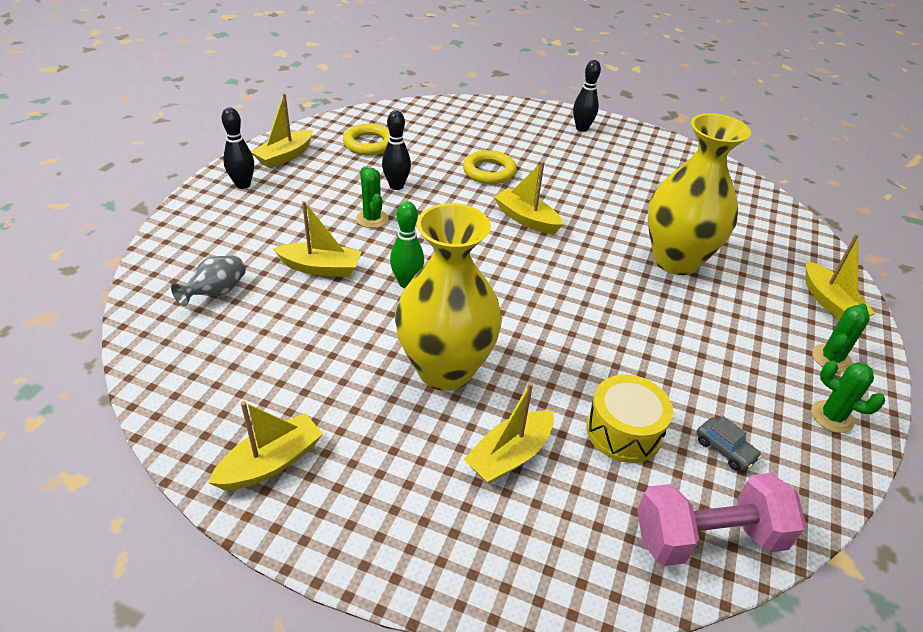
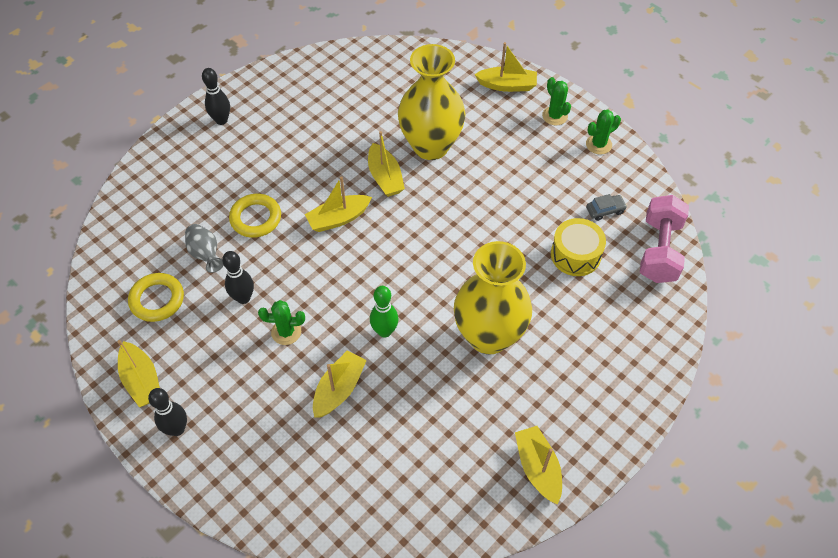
camera: 65 degrees left, 15 degrees up
(216, 293) = (339, 478): grey vase -> grey vase (205, 254)
(509, 456) = (575, 325): yellow boat -> yellow boat (385, 177)

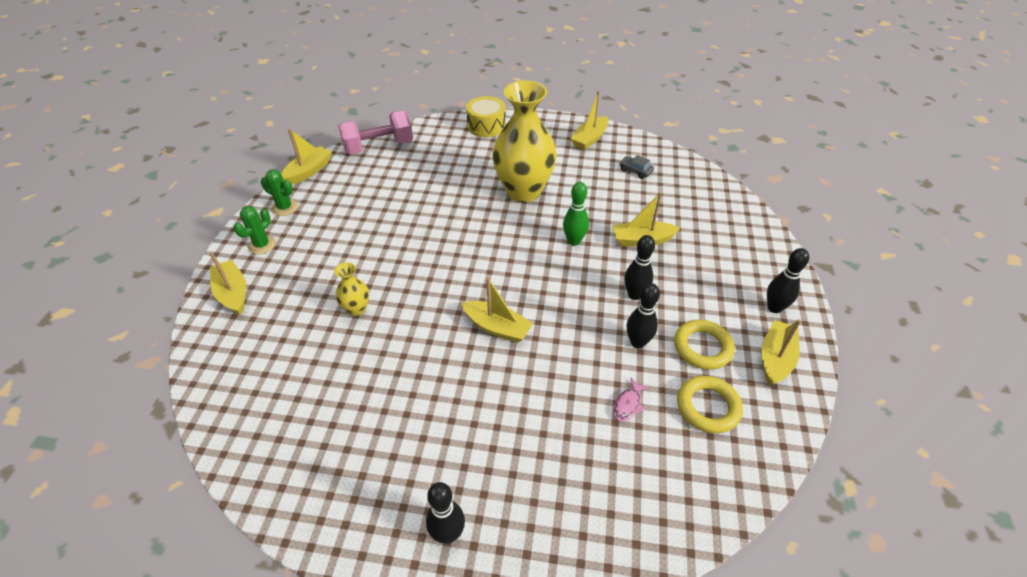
camera: 125 degrees left, 10 degrees down
(205, 254) = (628, 404): grey vase -> pink fish
(256, 218) = (552, 392): yellow ring -> yellow ring (702, 347)
(286, 332) = (634, 295): green cactus -> black bowling pin
(385, 177) = (421, 321): yellow boat -> yellow boat (308, 171)
(431, 146) = (357, 309): yellow vase -> yellow vase, size x0.43
(575, 255) = (415, 179): yellow drum -> yellow drum (486, 126)
(605, 210) = (359, 181): grey car -> grey car (635, 171)

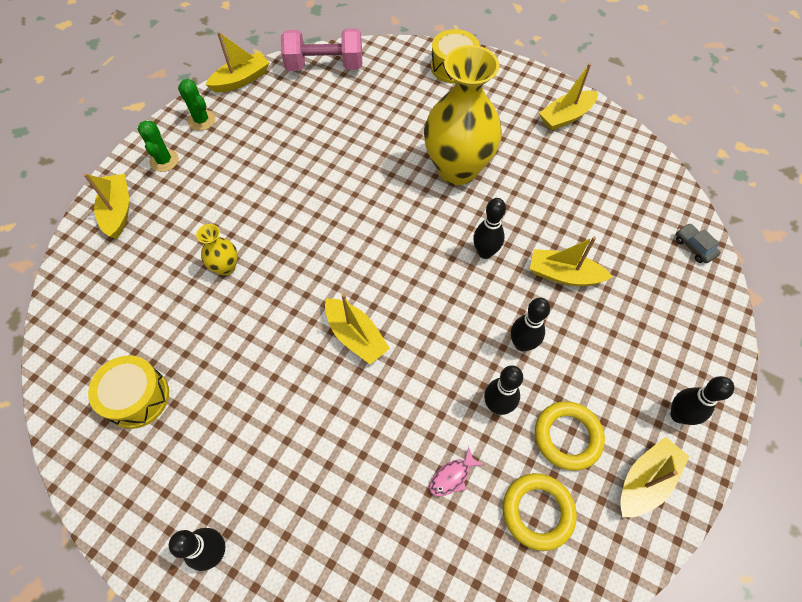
camera: 20 degrees right, 15 degrees up
(262, 245) = (164, 161): green cactus -> green cactus turned 60 degrees counterclockwise
(316, 434) = (137, 397): none -> yellow drum
(574, 241) = (485, 252): green bowling pin -> black bowling pin
(635, 171) = (600, 177): grey car -> grey car (694, 247)

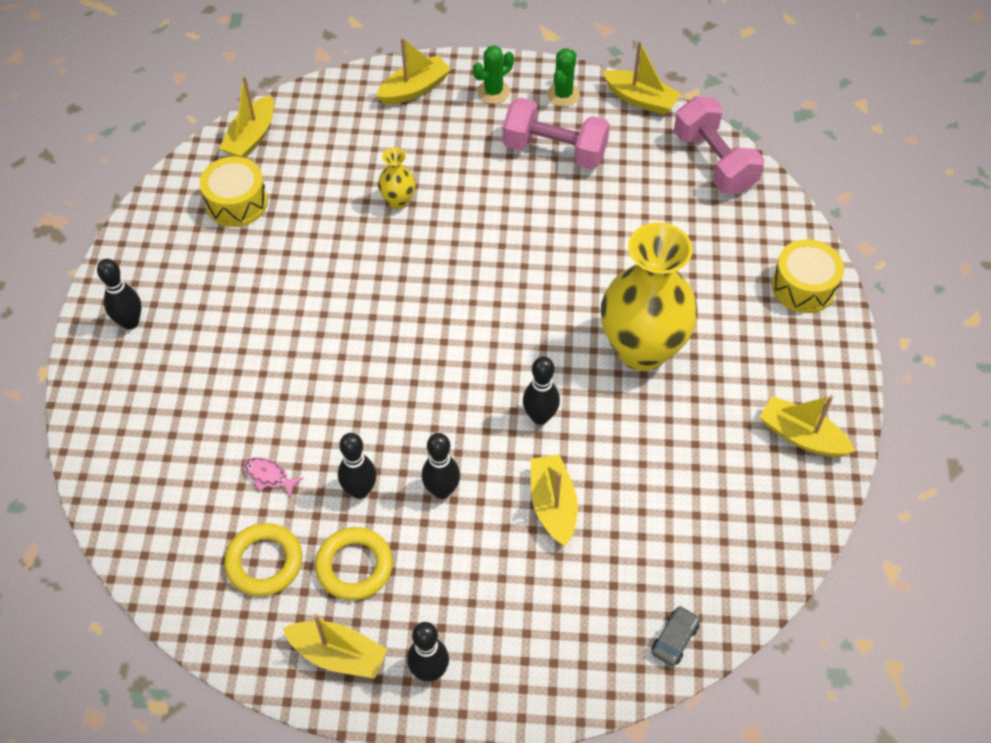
camera: 65 degrees right, 5 degrees down
(250, 146) = (554, 150): none -> pink dumbbell
(356, 336) = (377, 339): yellow boat -> yellow boat (251, 137)

